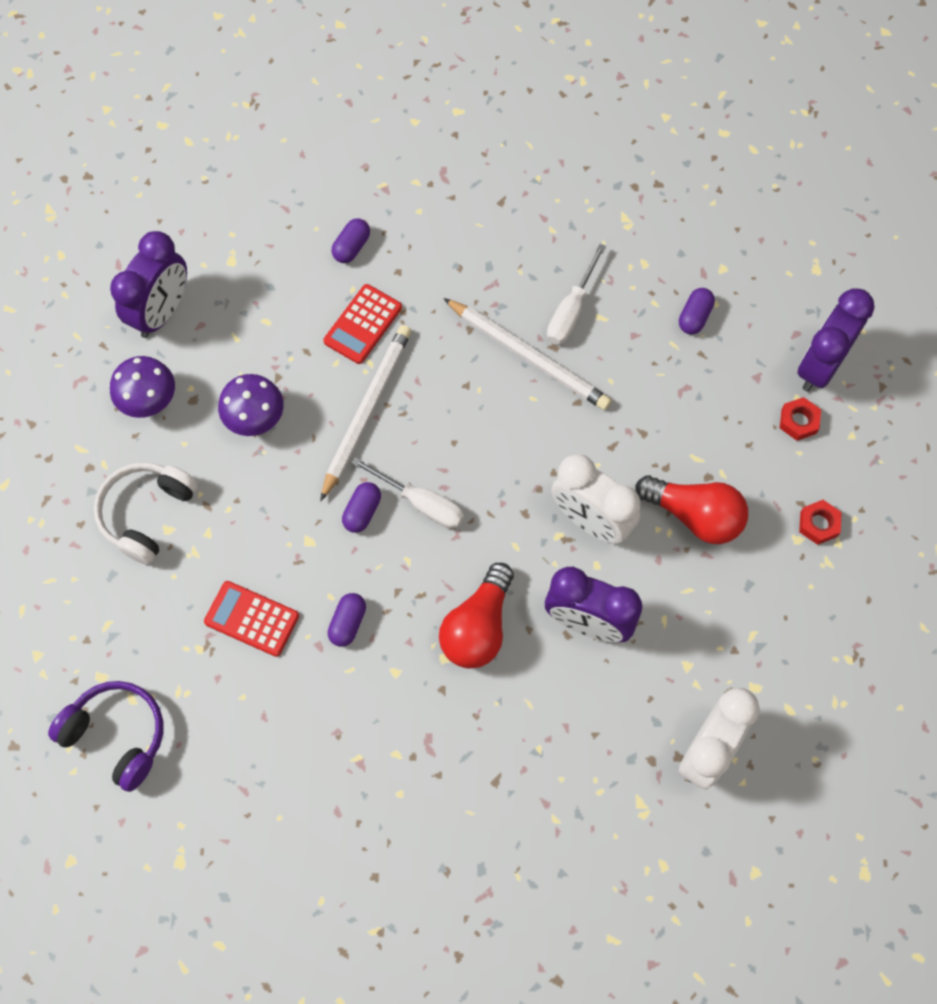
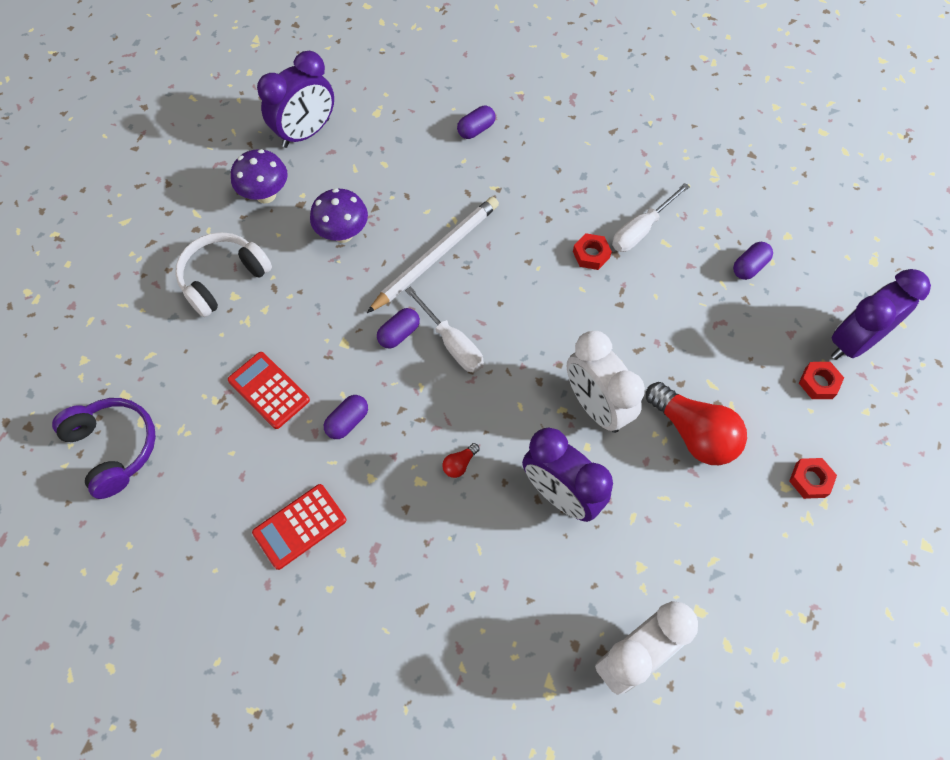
camera: 20 degrees right, 5 degrees down
(363, 324) = (461, 189): red calculator -> red calculator (300, 526)
(478, 627) = (460, 464): red light bulb -> red light bulb, size x0.41
(529, 356) = (591, 254): white pencil -> red nut

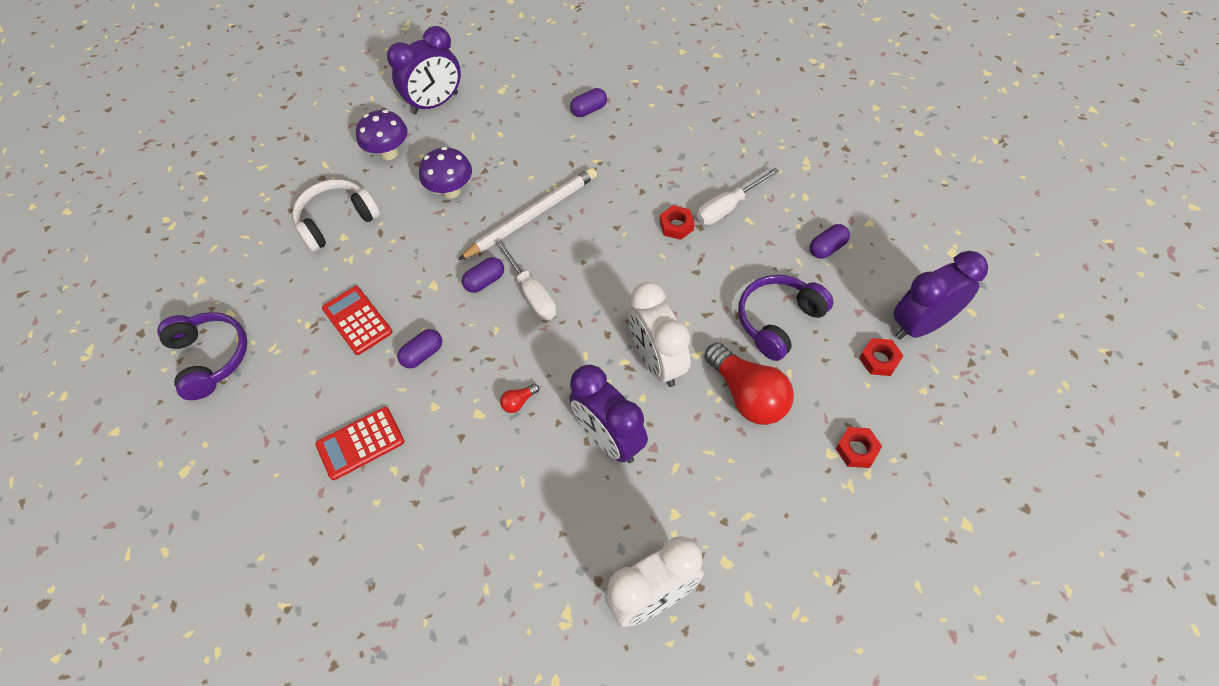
camera: 10 degrees right, 5 degrees down
(712, 350) = (778, 321): none -> purple headphones

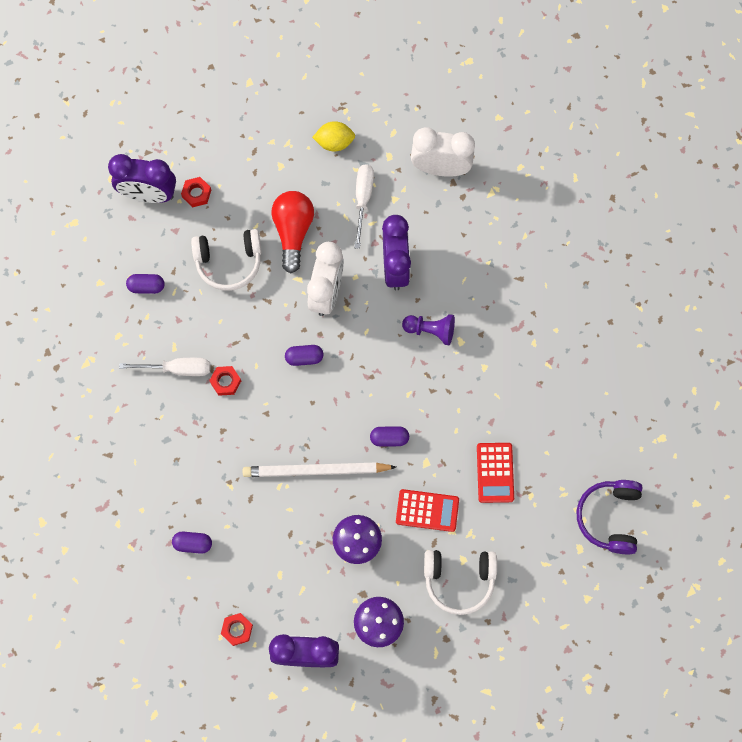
camera: 145 degrees left, 15 degrees up
(360, 443) = (544, 375): red calculator -> red calculator (427, 510)
(423, 354) = (468, 411): purple capsule -> purple capsule (304, 357)
(519, 402) = (430, 330): red light bulb -> purple pawn
(532, 293) = (365, 404): white screwdriver -> white screwdriver (363, 200)
(778, 321) = (229, 262): purple headphones -> white headphones
(802, 529) = (334, 142): none -> yellow lemon
(857, 450) = (264, 157): red nut -> red nut (237, 629)

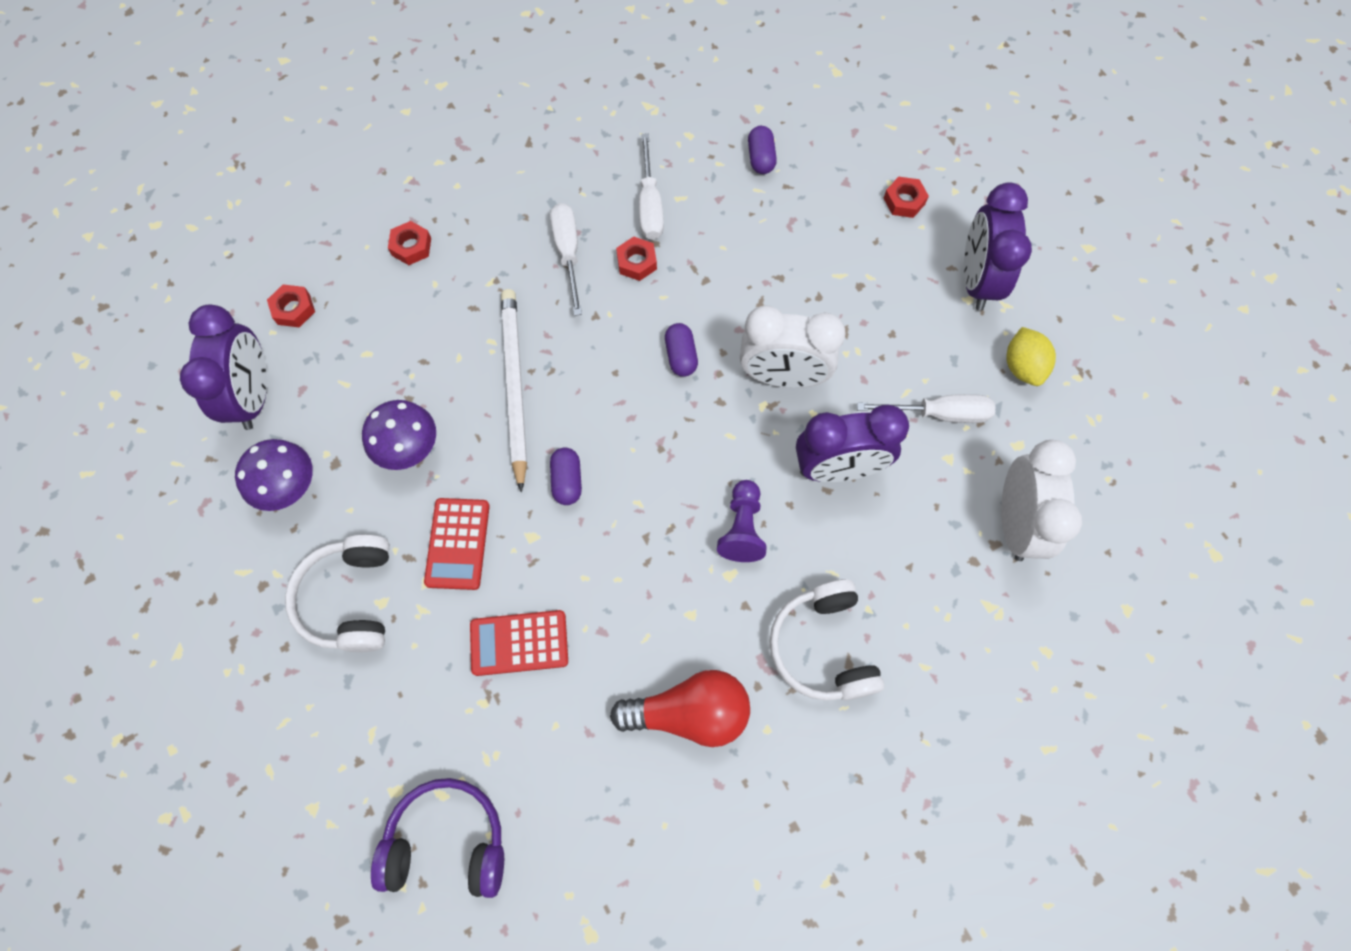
camera: 85 degrees right, 5 degrees down
(149, 194) = (891, 147): purple clock -> purple clock (976, 280)
(193, 543) = (411, 247): purple capsule -> red nut
(212, 429) = (568, 253): none -> white screwdriver
(229, 262) = (810, 249): white headphones -> white headphones (823, 647)
(293, 232) = (869, 324): red light bulb -> red light bulb (689, 713)

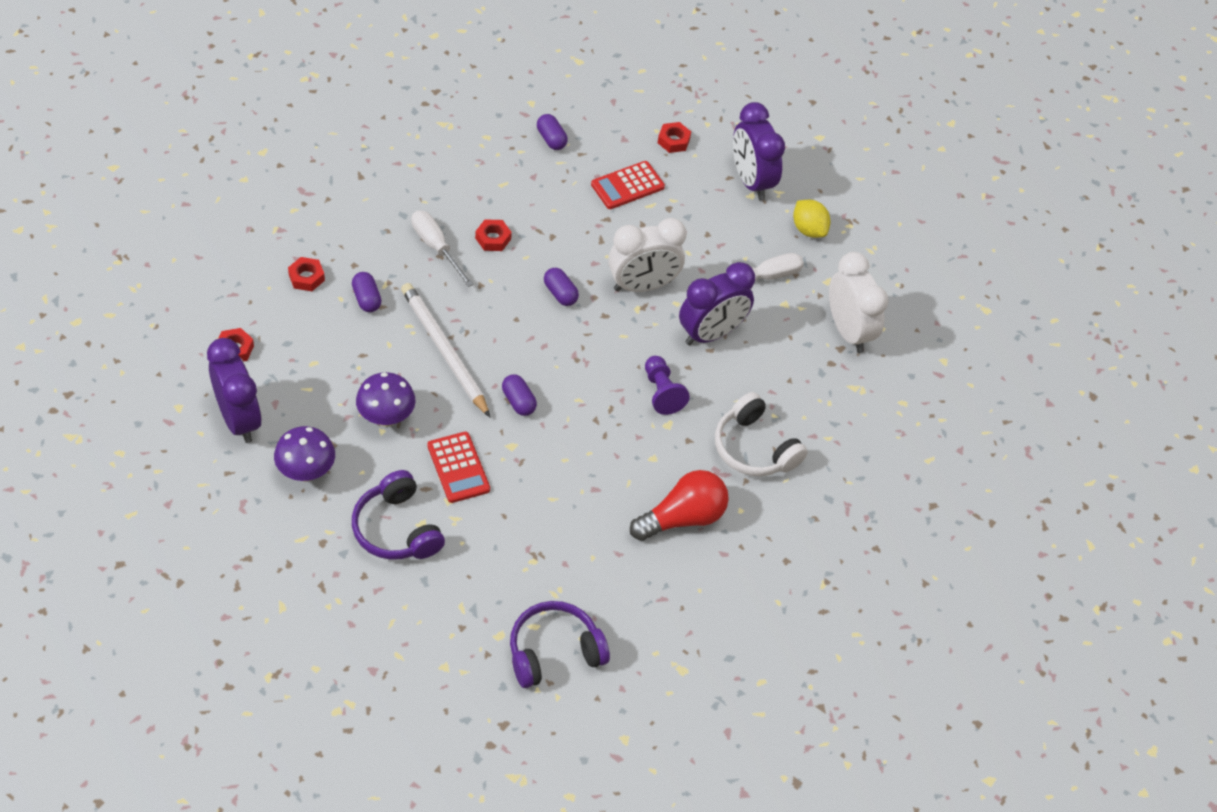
camera: 30 degrees left, 15 degrees down
(350, 599) = (397, 529): white headphones -> purple headphones
(462, 293) = (366, 299): none -> purple capsule
(519, 643) = (539, 515): red calculator -> red calculator (627, 186)
(650, 204) = (482, 195): white screwdriver -> none

